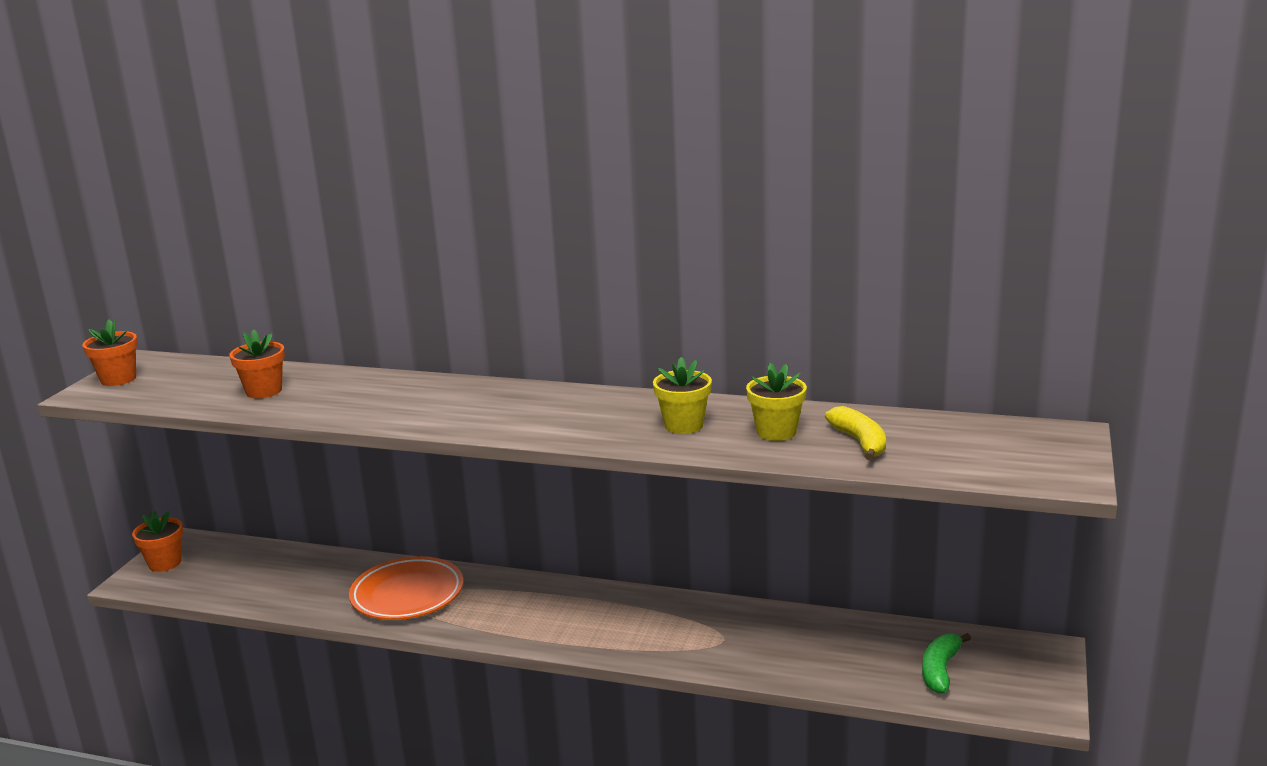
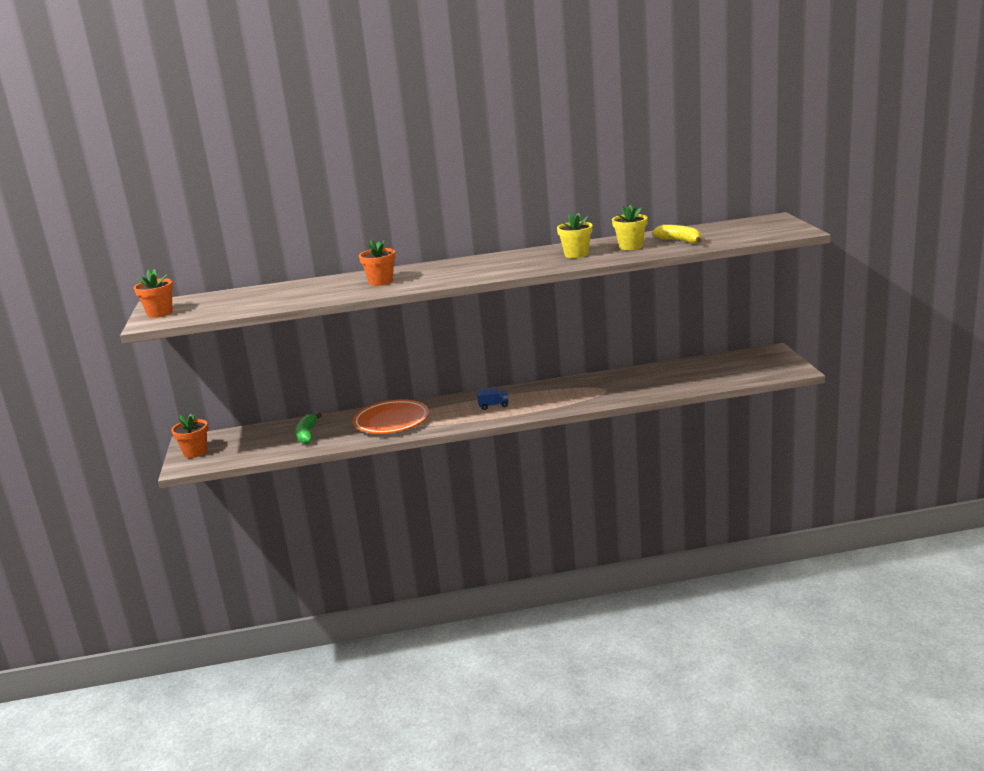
camera: 25 degrees left, 0 degrees up
(264, 391) = (283, 296): orange flower pot -> orange flower pot (381, 282)
(551, 614) = (493, 406): none -> blue truck
(940, 670) = (730, 371): green banana -> green banana (307, 434)

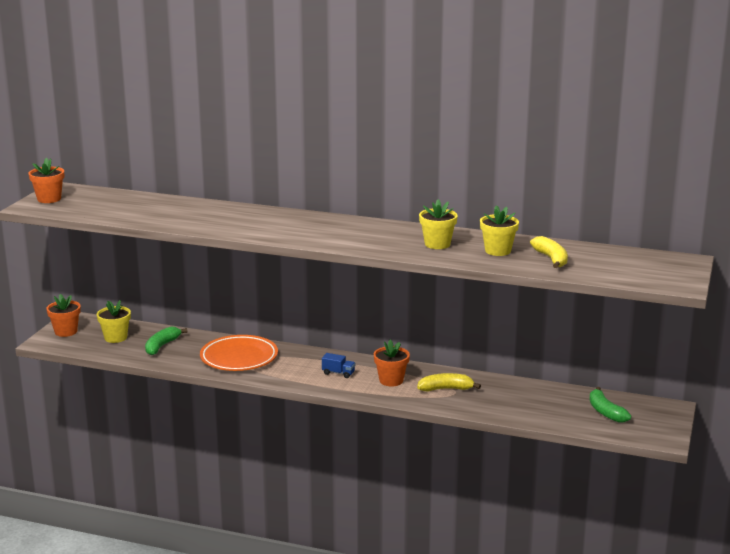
camera: 25 degrees right, 0 degrees up
(253, 442) = (115, 338): none -> yellow flower pot
(381, 282) = (241, 221): orange flower pot -> orange flower pot (391, 380)
(595, 389) = (446, 389): none -> yellow banana
(732, 367) = (605, 412): none -> green banana

